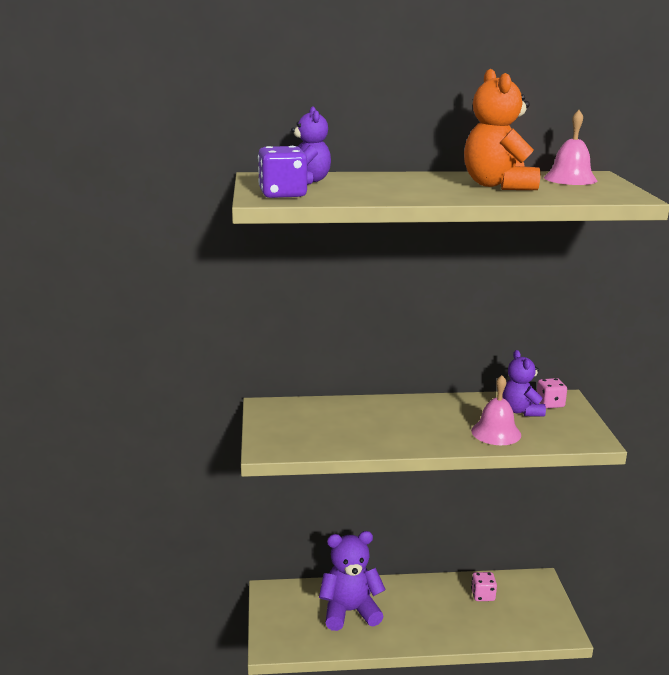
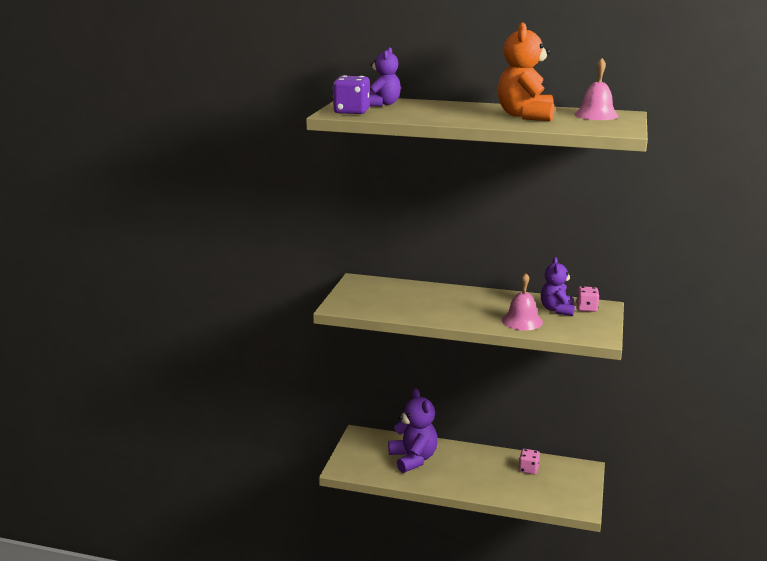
camera: 20 degrees right, 0 degrees up
(350, 611) = (413, 459): purple teddy bear -> purple teddy bear turned 60 degrees clockwise

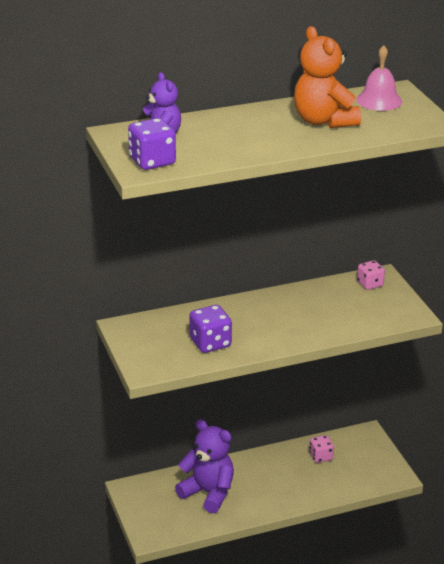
camera: 35 degrees left, 10 degrees up
(406, 306) = (210, 343): none -> purple dice
(522, 321) = (332, 322): pink bell -> none
(557, 310) = (347, 295): purple teddy bear -> none

